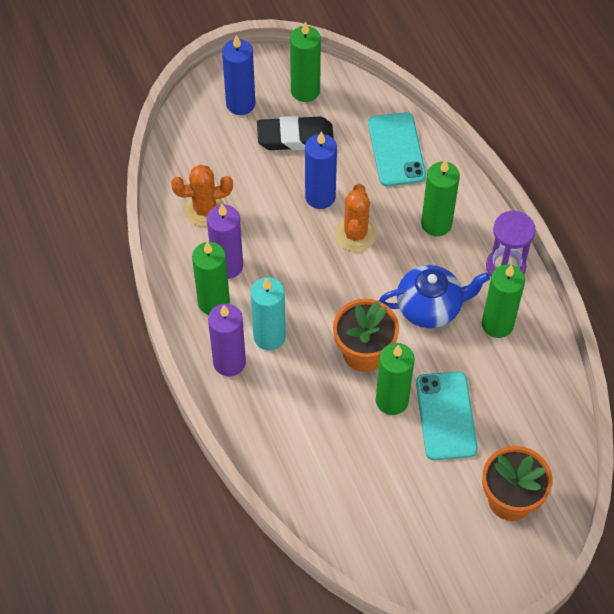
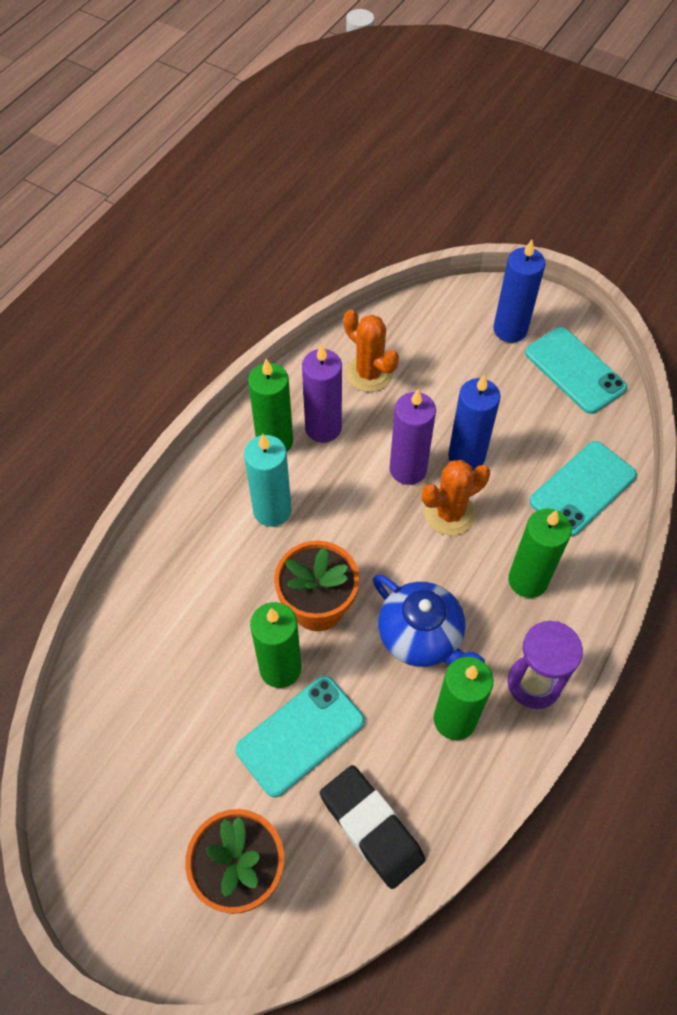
camera: 55 degrees right, 0 degrees up
(229, 362) = (218, 494): purple candle -> purple candle (408, 469)
(295, 137) = (514, 395): black eraser -> black eraser (371, 828)
(305, 91) = (575, 370): green candle -> turquoise phone

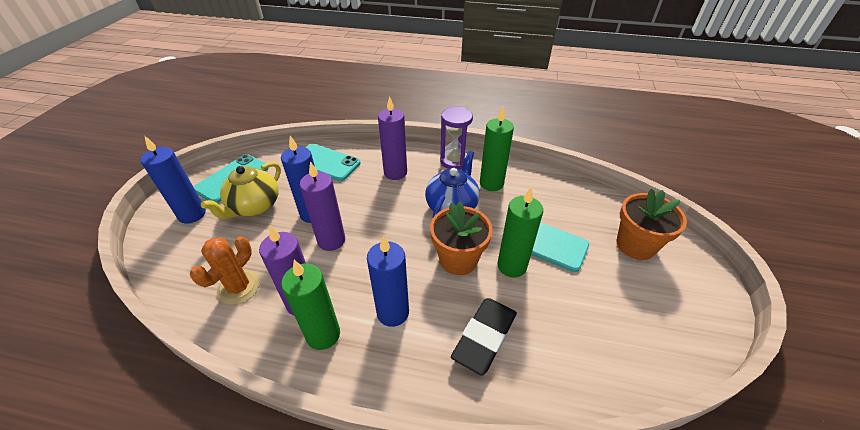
camera: 110 degrees left, 15 degrees down
(272, 510) = (393, 312): turquoise candle -> blue candle
(371, 828) = (568, 200): black eraser -> black eraser (484, 337)
(450, 513) = (361, 212): orange cactus -> none
(504, 393) = (254, 206): none -> yellow teapot
(528, 580) = (395, 173): green candle -> purple candle

